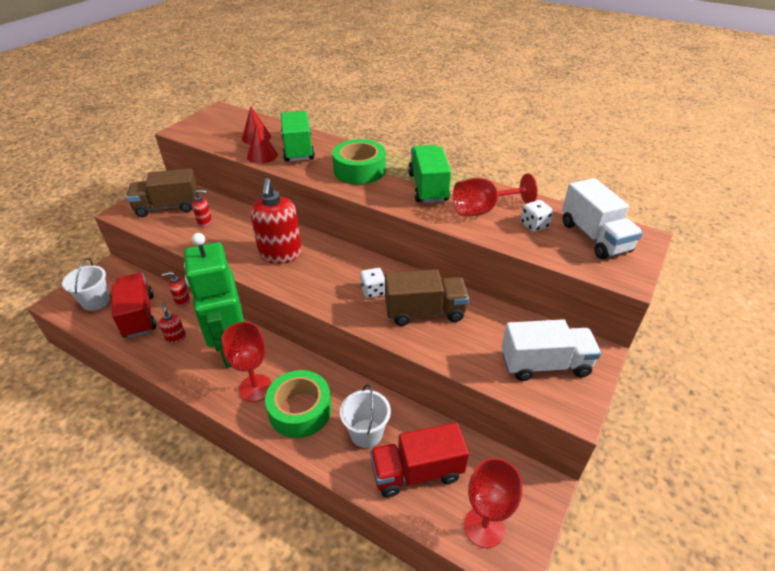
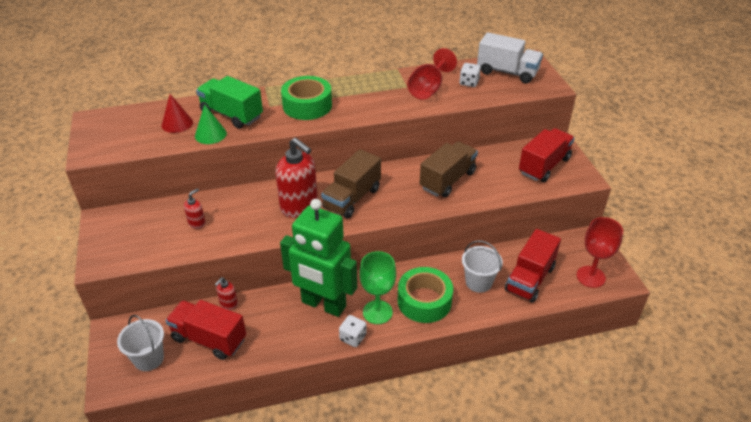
camera: 45 degrees left, 0 degrees up
(168, 207) = (138, 233): brown truck -> brown truck (352, 198)
(176, 338) = (268, 329): red soap dispenser -> none
(255, 388) = (377, 312): red goblet -> green goblet
(262, 155) = (210, 134): red cone -> green cone
(373, 291) = (400, 189): white dice -> white dice (353, 338)
(428, 187) = (373, 93): green truck -> none
(545, 364) = (544, 166): white truck -> red truck

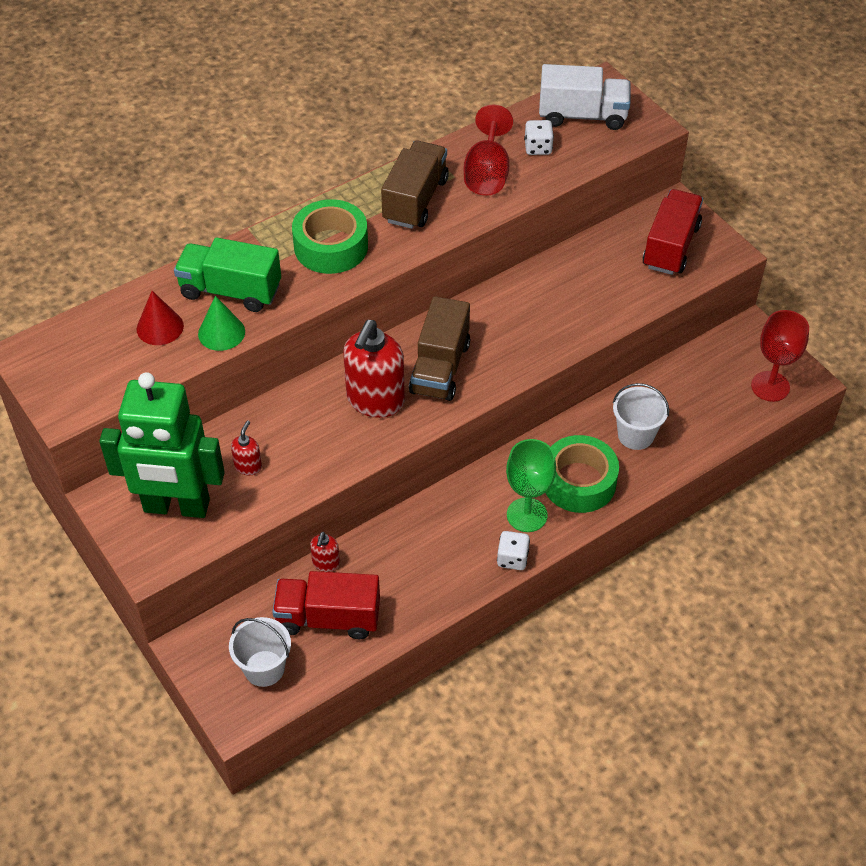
camera: 20 degrees left, 10 degrees up
(299, 206) = (375, 400): red soap dispenser -> red soap dispenser turned 90 degrees clockwise
(323, 305) = (452, 526): green robot -> green robot (176, 507)
(447, 180) = (554, 304): brown truck -> brown truck (415, 200)
(529, 279) = (697, 411): red truck -> none

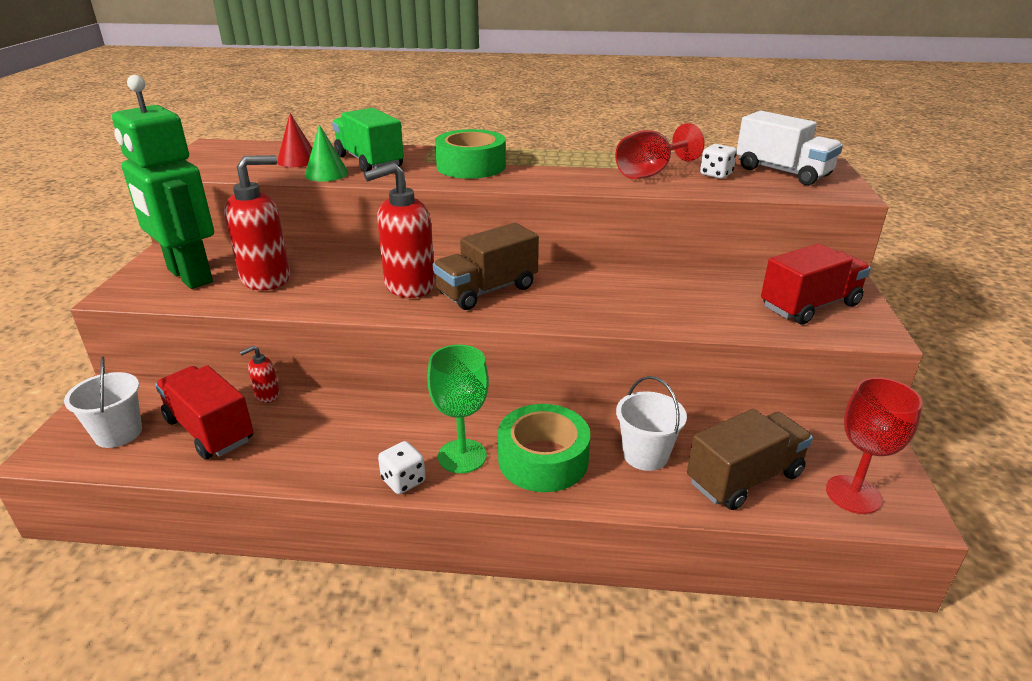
camera: 40 degrees right, 20 degrees down
(248, 466) = (266, 279): red soap dispenser -> red soap dispenser, size x2.18
(415, 200) = (570, 167): brown truck -> brown truck (744, 478)

